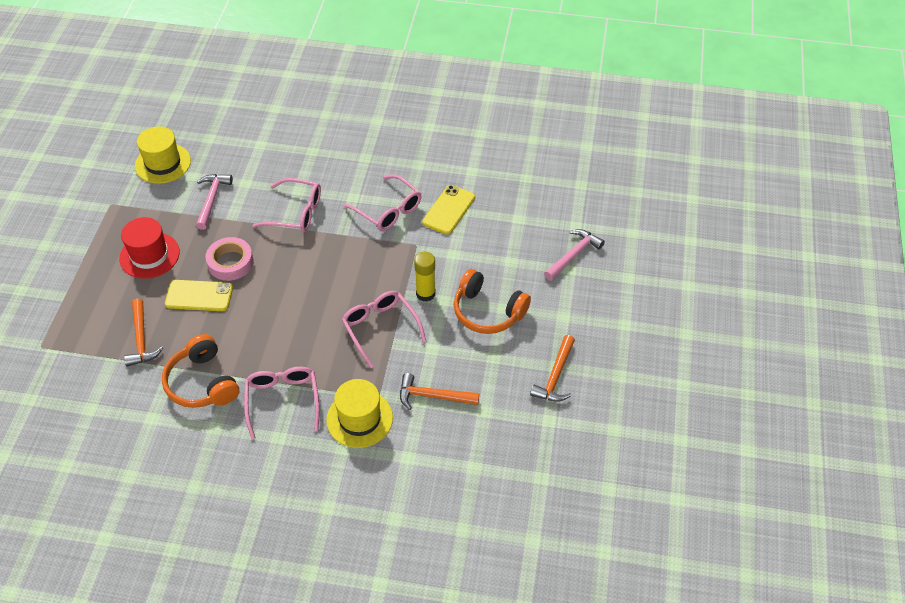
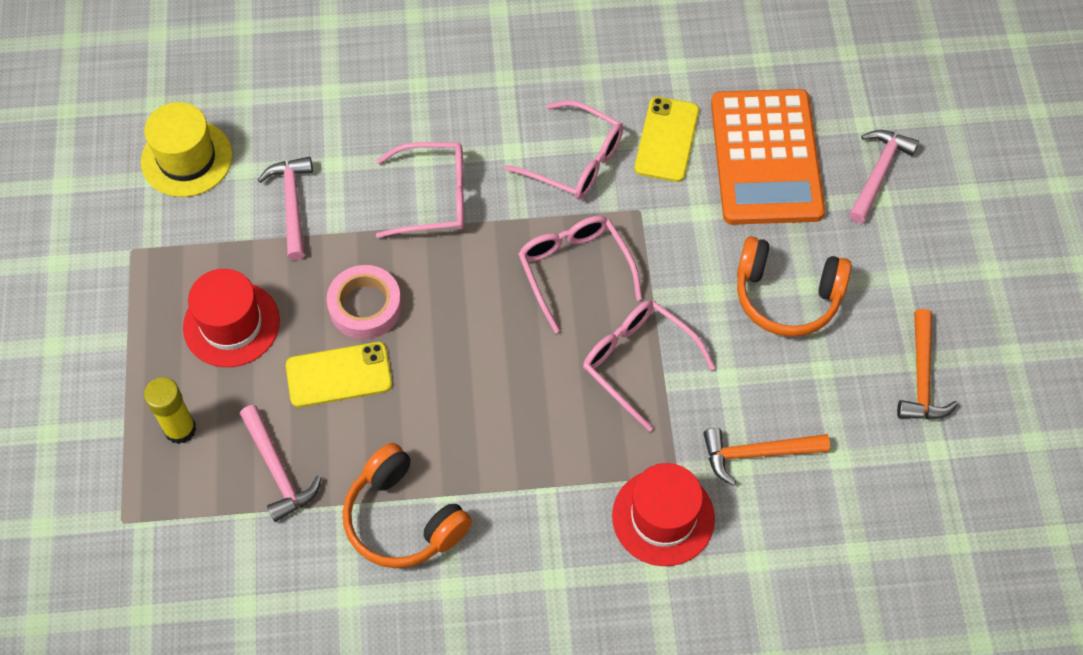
camera: 15 degrees left, 10 degrees up
(141, 339) = (278, 470): orange hammer -> pink hammer
(283, 400) = (537, 517): pink glasses -> pink glasses (574, 270)
(359, 419) = (663, 517): yellow hat -> red hat
(425, 293) = (684, 288): yellow glue stick -> yellow glue stick (180, 429)
(506, 232) = (766, 158): none -> orange calculator

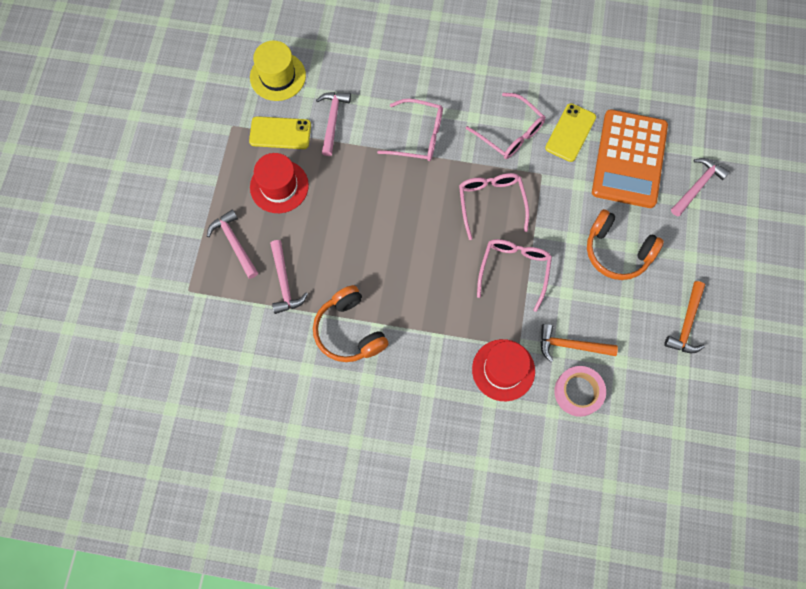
camera: 15 degrees right, 10 degrees up
(180, 429) = (234, 243): yellow glue stick -> pink hammer
(339, 375) = (334, 233): yellow phone -> yellow phone (280, 133)
(365, 306) = (360, 195): pink tape -> pink tape (578, 392)
(638, 362) = (514, 270): pink glasses -> pink glasses turned 45 degrees clockwise

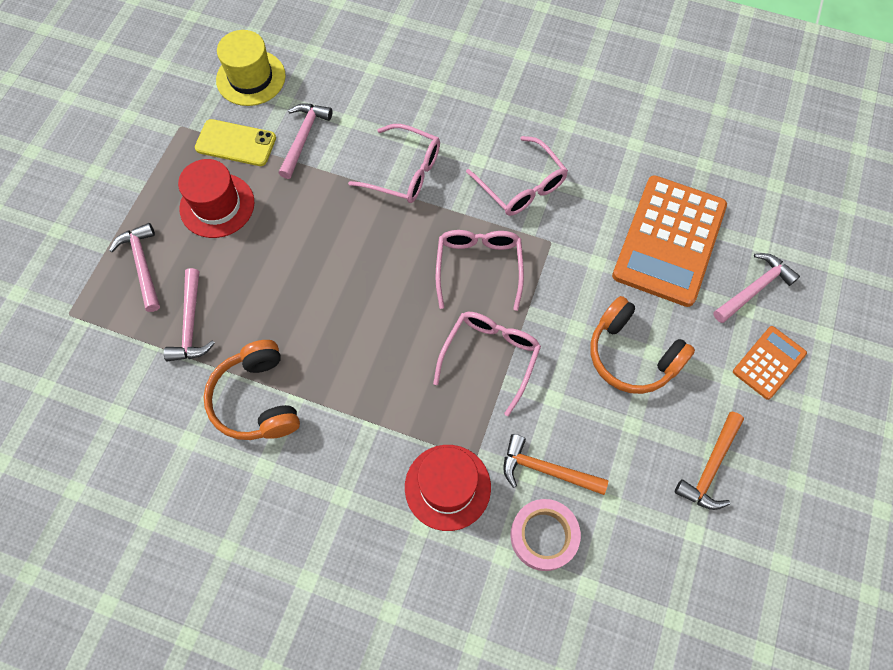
camera: 10 degrees right, 5 degrees down
(570, 132) = (598, 197): yellow phone -> none
(716, 240) = (769, 362): none -> orange calculator

